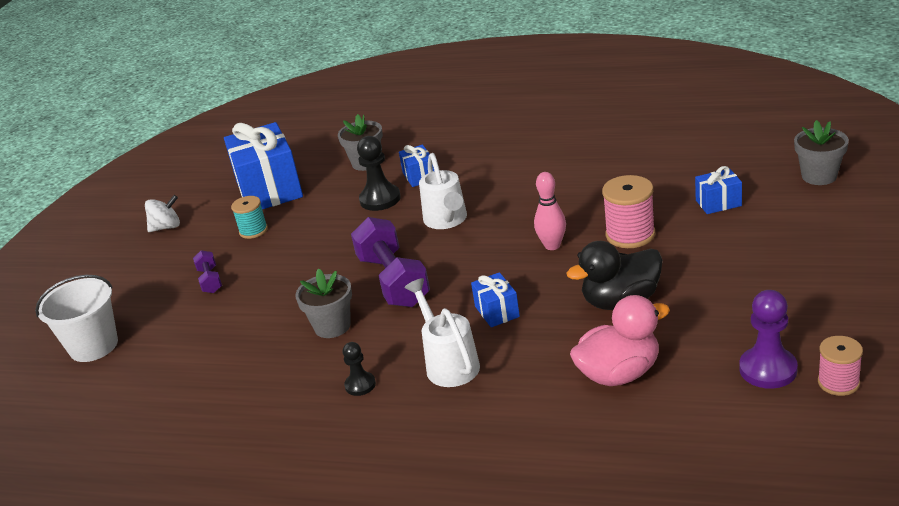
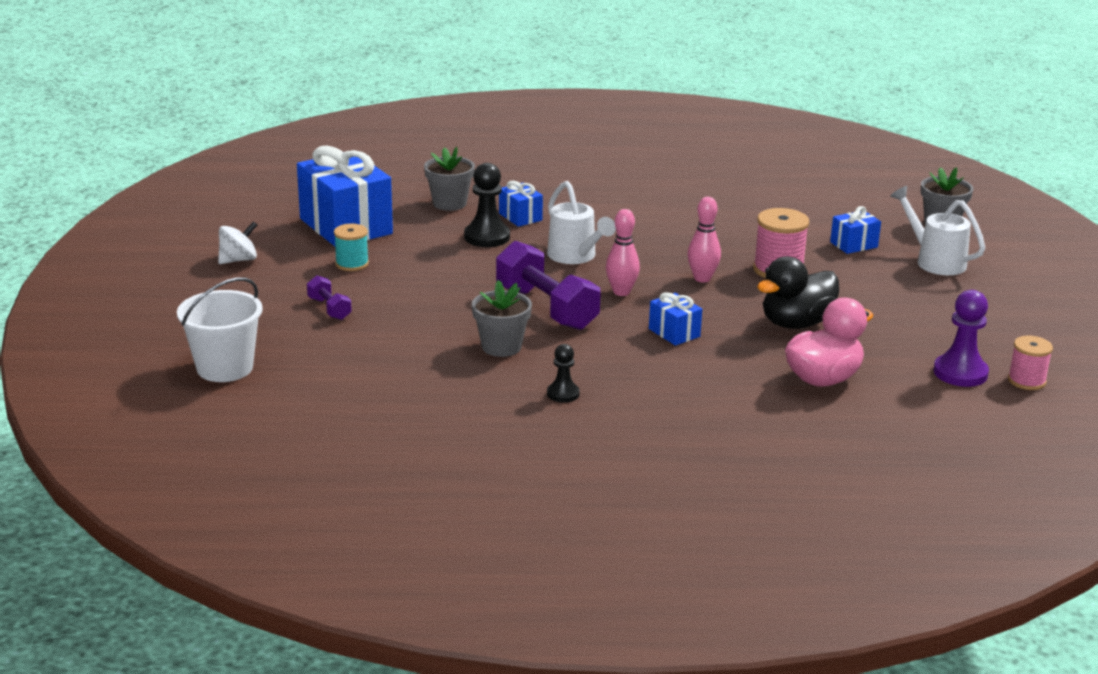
camera: 20 degrees left, 5 degrees down
(449, 363) = (647, 374): white watering can -> white watering can (935, 261)
(469, 262) = (621, 292): none -> pink bowling pin

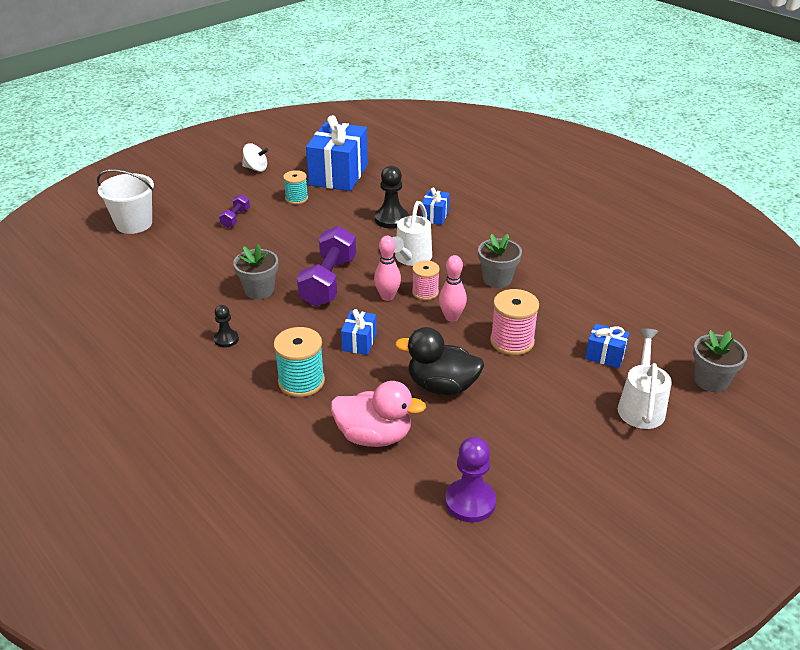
camera: 50 degrees right, 10 degrees up
(449, 203) = (415, 188): grey flower pot -> grey flower pot (497, 279)
(694, 382) = (301, 381): none -> turquoise spool
(1026, 381) = (504, 546): pink spool -> pink spool (425, 292)

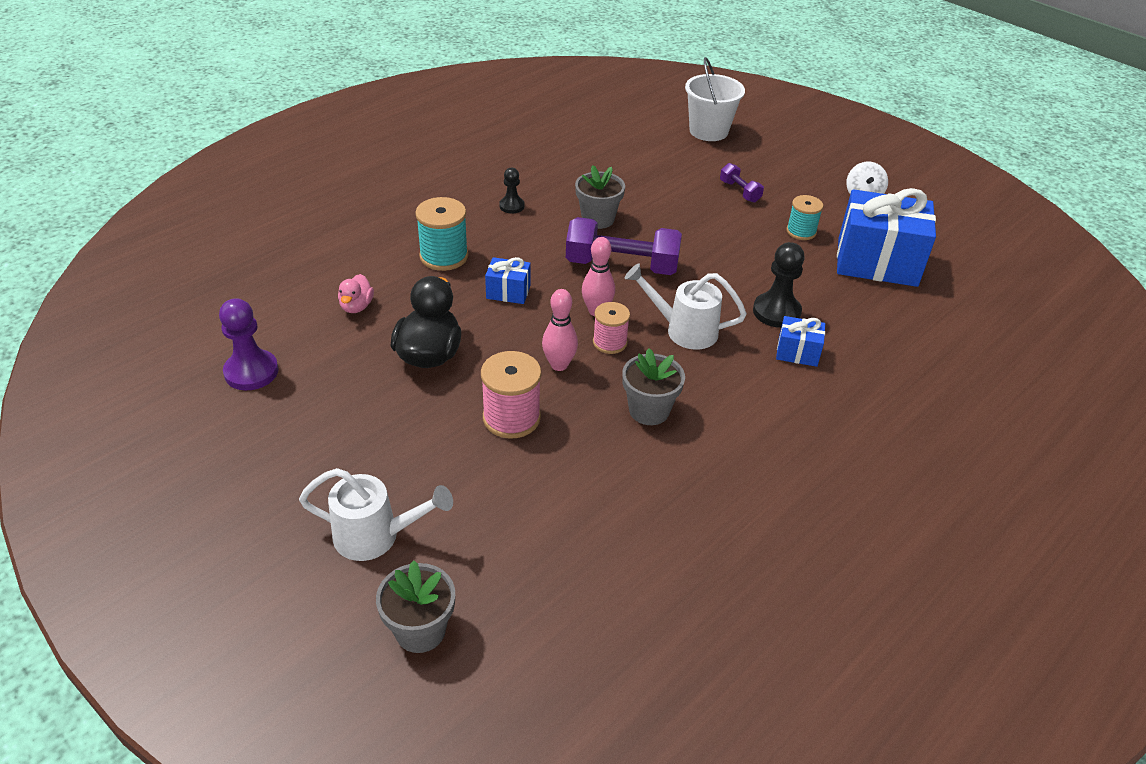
camera: 85 degrees right, 5 degrees up
(235, 218) = (740, 191): purple dumbbell -> purple dumbbell turned 45 degrees clockwise
(374, 436) = (356, 306): pink duck -> pink duck, size x0.54
(605, 355) = (481, 510): blue gift -> none

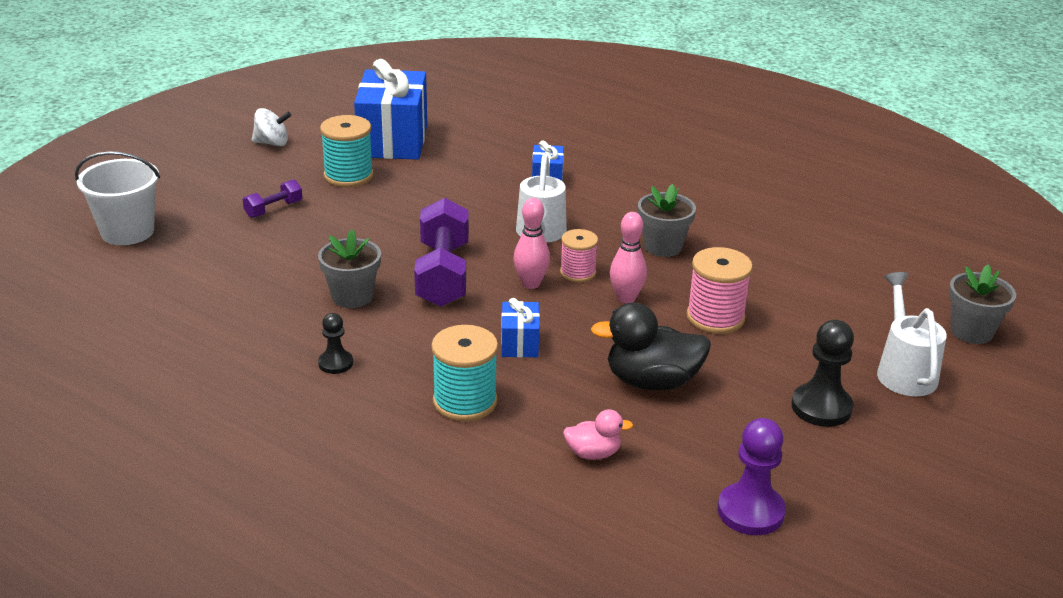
camera: 100 degrees left, 10 degrees down
(776, 312) = (491, 188): black pawn -> black pawn (821, 407)
(801, 231) = (348, 176): turquoise spool -> turquoise spool, size x1.53

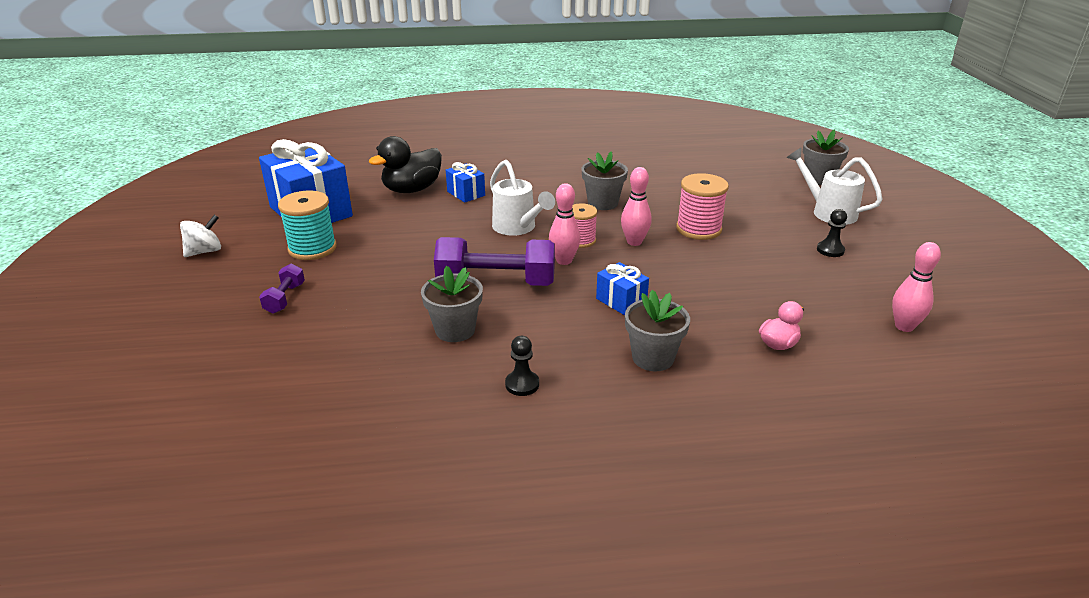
camera: 40 degrees left, 0 degrees up
(127, 231) = (162, 379): white bucket -> none
(443, 274) = (496, 282): purple dumbbell -> purple dumbbell turned 45 degrees counterclockwise
(465, 401) = (653, 358): turquoise spool -> grey flower pot
(652, 382) = (732, 282): black duck -> black duck (412, 189)
(750, 511) = (904, 326): purple pawn -> pink bowling pin
(821, 407) = (830, 250): black pawn -> black pawn, size x0.59

